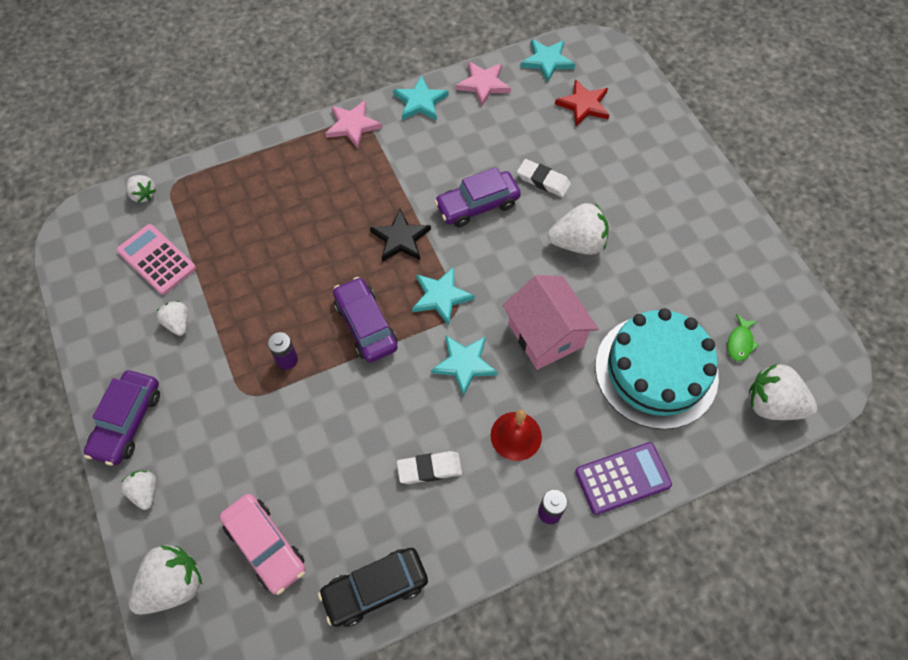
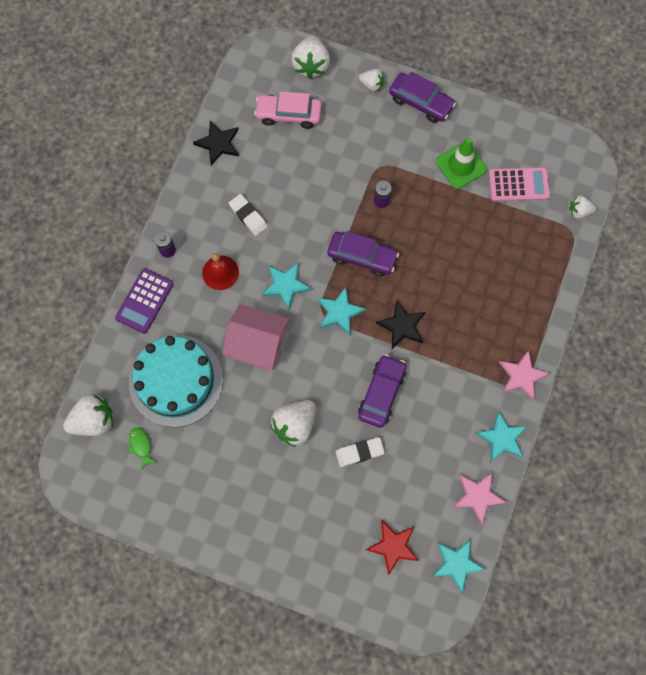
camera: 135 degrees right, 10 degrees up
(128, 422) = (421, 102): purple car -> purple car turned 150 degrees clockwise
(178, 323) = (461, 165): white strawberry -> green traffic cone
(375, 589) = (218, 143): black car -> black star
(429, 469) = (248, 216): white eraser -> white eraser turned 75 degrees counterclockwise

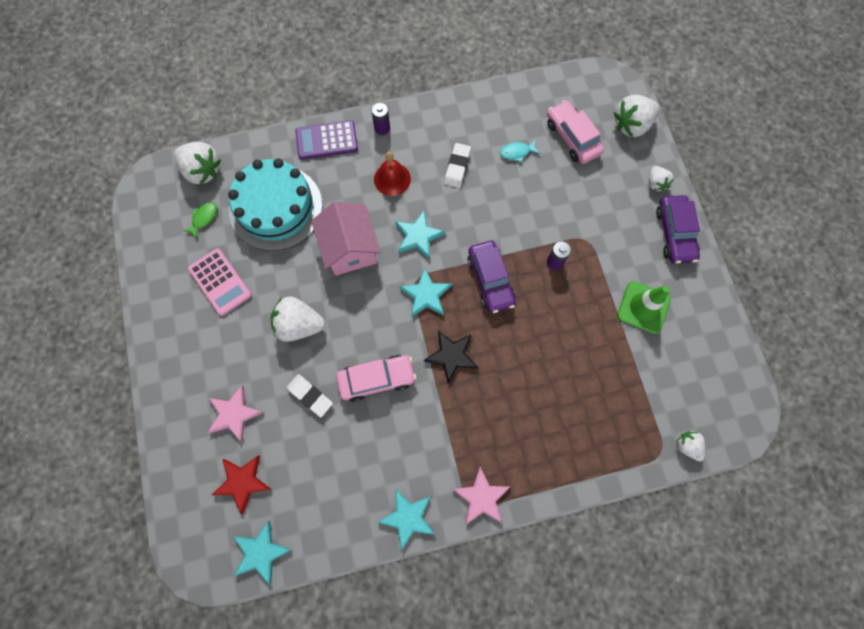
camera: 55 degrees right, 0 degrees up
(218, 143) = (503, 103): black star -> none
(269, 163) = (517, 152): none -> turquoise fish
(381, 393) = (377, 379): purple car -> pink car
(478, 496) = (337, 531): pink star -> pink star (234, 414)
(518, 185) = (667, 371): pink calculator -> pink calculator (220, 282)

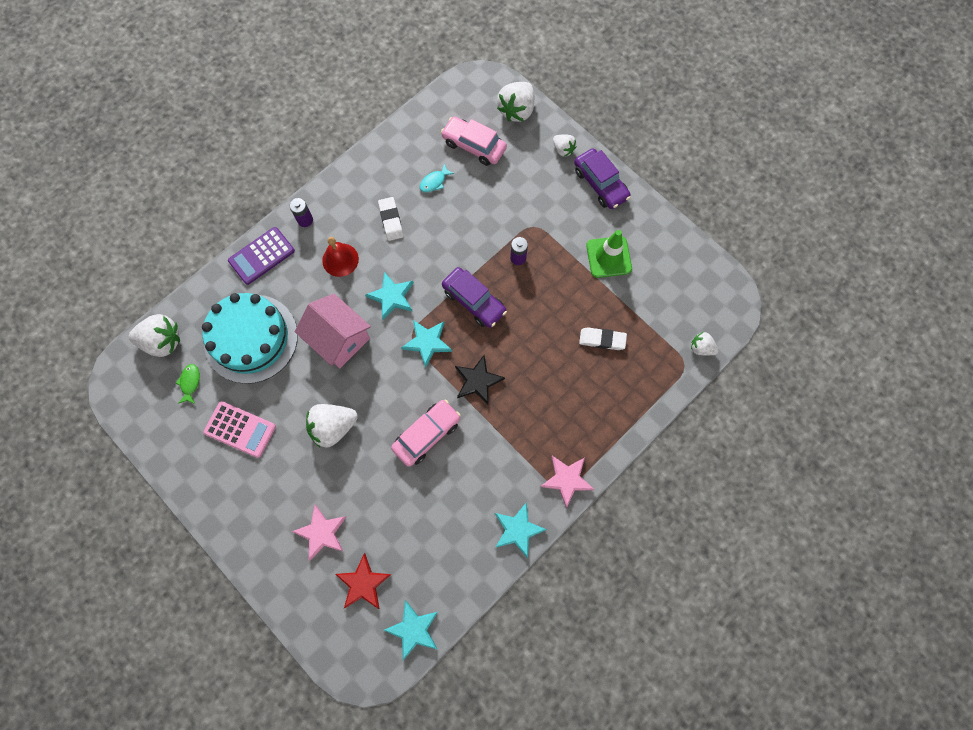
camera: 30 degrees left, 0 degrees up
(310, 396) = (378, 480): white eraser -> white eraser (602, 340)

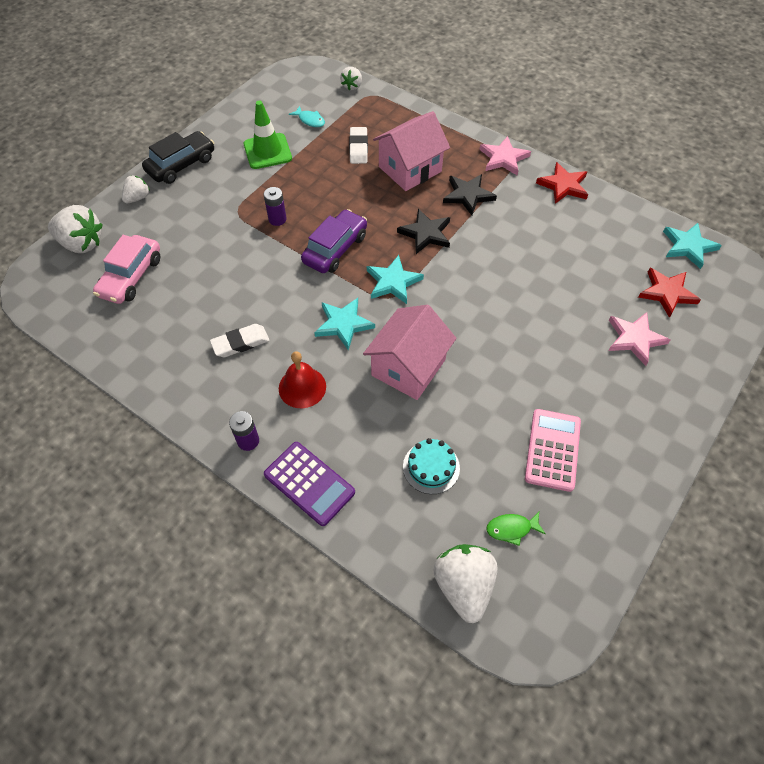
camera: 100 degrees left, 15 degrees down
(251, 338) = (431, 467): turquoise cake -> turquoise cake, size x0.45
(333, 427) = (516, 351): white strawberry -> none
(427, 434) = (496, 266): pink car -> none
(434, 182) = (183, 307): turquoise fish -> turquoise fish (310, 120)
(518, 530) = (563, 185): turquoise star -> red star
(520, 430) = (468, 195): none -> black star
(564, 383) = (410, 169): none -> pink house
(600, 184) = (181, 165): purple car -> black car

